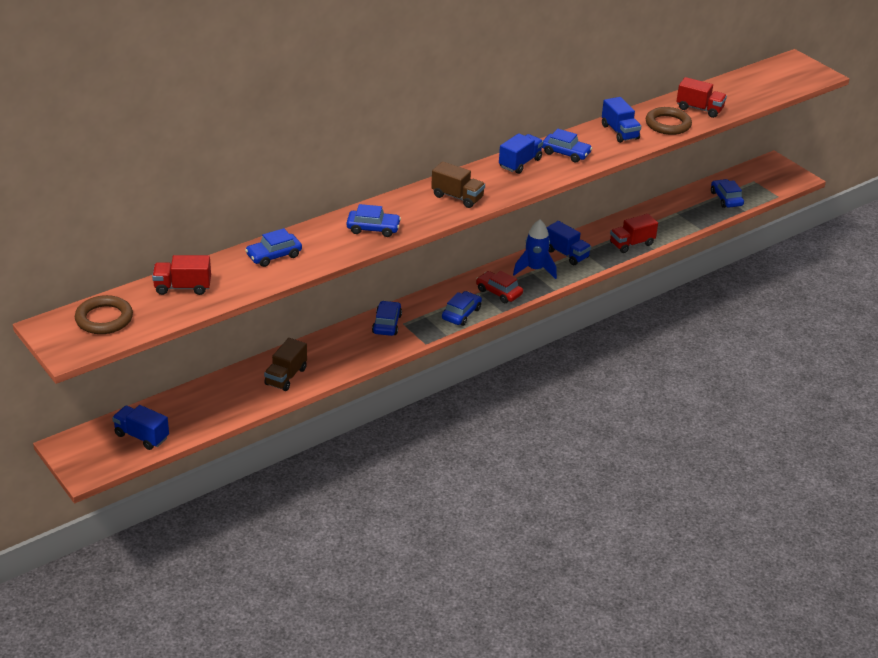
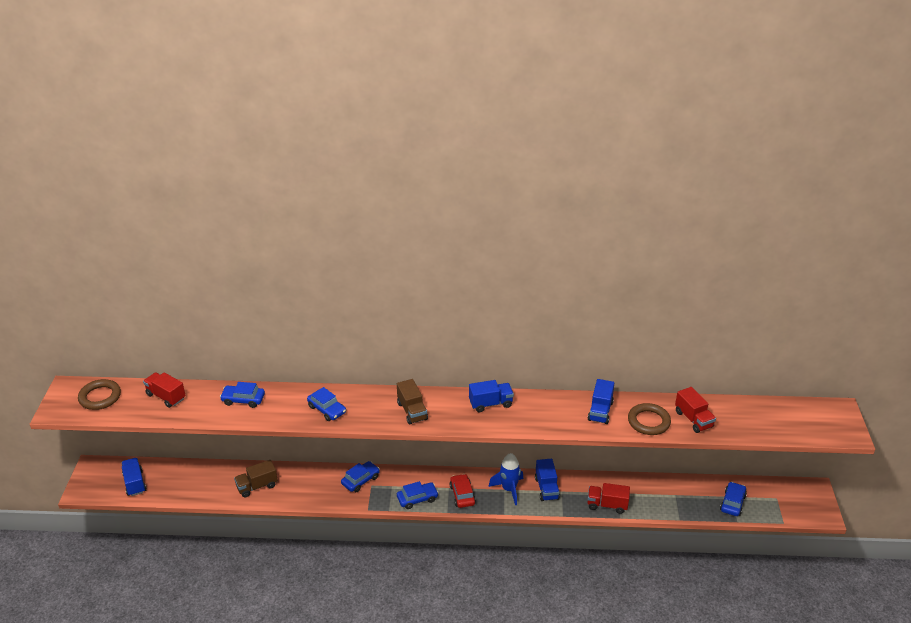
camera: 40 degrees right, 0 degrees up
(565, 153) = (535, 411): blue car -> none

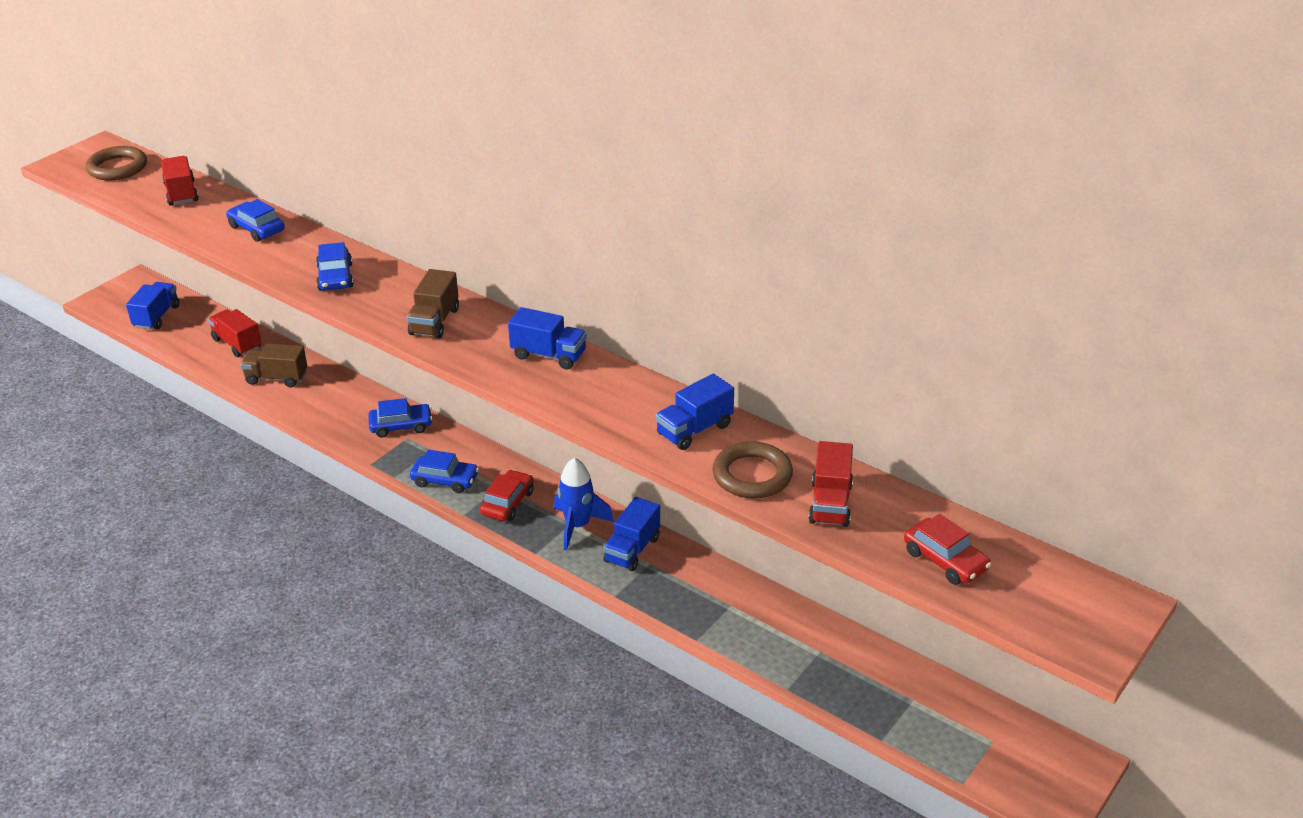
camera: 35 degrees right, 0 degrees up
(607, 505) = (696, 613): red truck -> red truck (237, 344)
(732, 503) = (904, 710): blue car -> none
(762, 423) = (945, 560): none -> red car

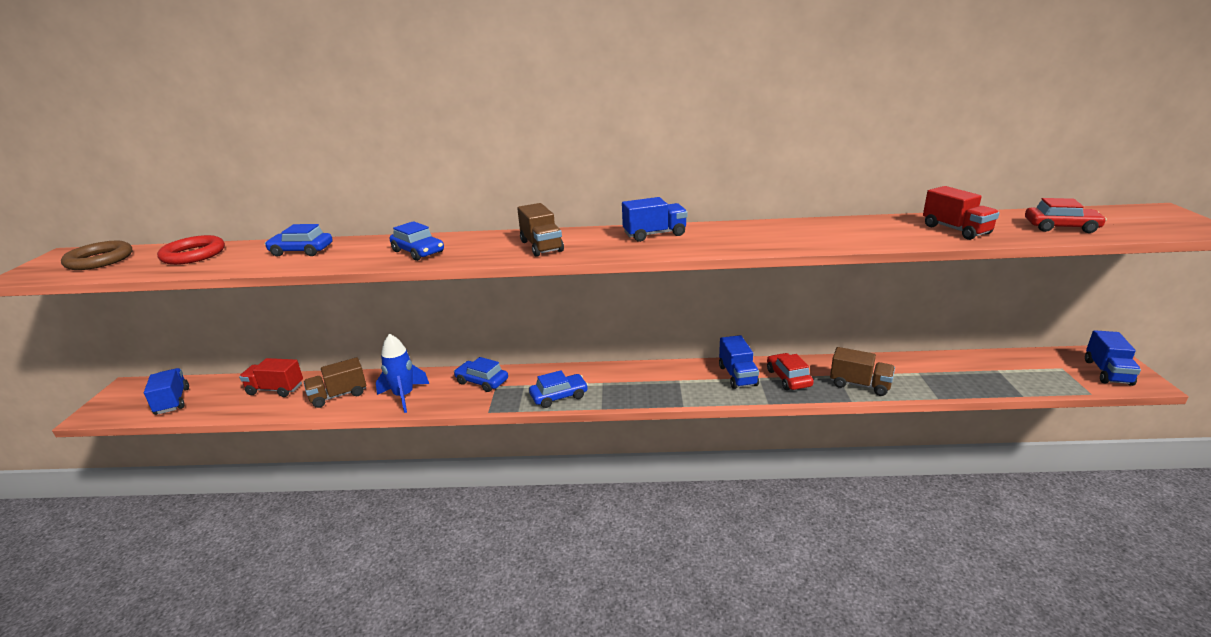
camera: 35 degrees left, 10 degrees down
(181, 193) = (193, 254): red truck -> red ring
(401, 426) = (482, 381): blue car -> blue car turned 105 degrees counterclockwise
(507, 503) = (621, 389): red car -> red car (788, 378)
(578, 526) = (685, 380): blue rocket -> blue rocket (404, 396)
(694, 430) = (815, 231): blue truck -> blue truck (1107, 372)
(735, 629) = (860, 385): none -> brown truck
(752, 475) = (891, 235): brown ring -> none

